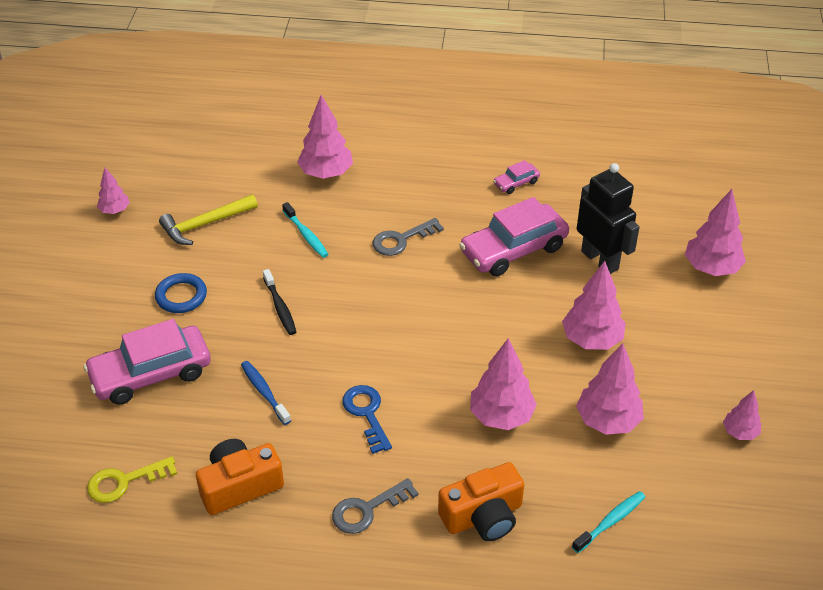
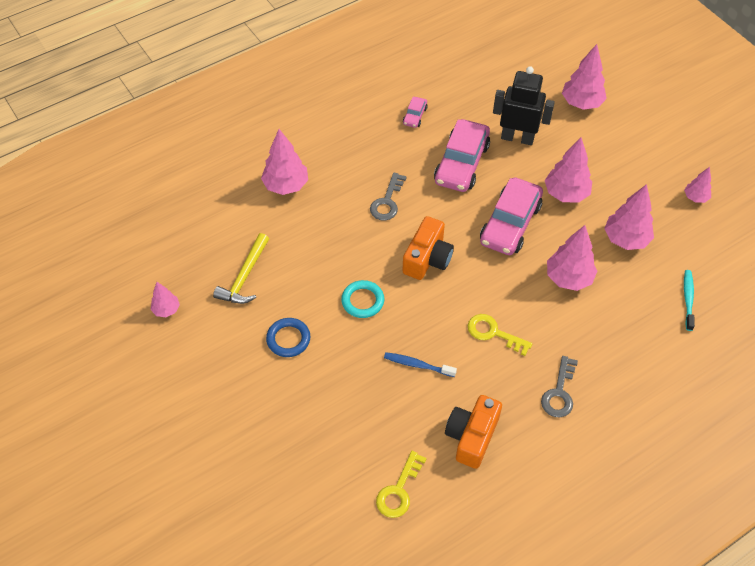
camera: 40 degrees left, 10 degrees up
(151, 374) = (331, 407): pink car -> pink car (510, 224)
(280, 307) = (362, 301): black toothbrush -> turquoise ring
(306, 235) = (323, 239): turquoise toothbrush -> none
(367, 414) = (493, 333): blue key -> yellow key
(483, 516) = (623, 347): orange camera -> orange camera (427, 258)

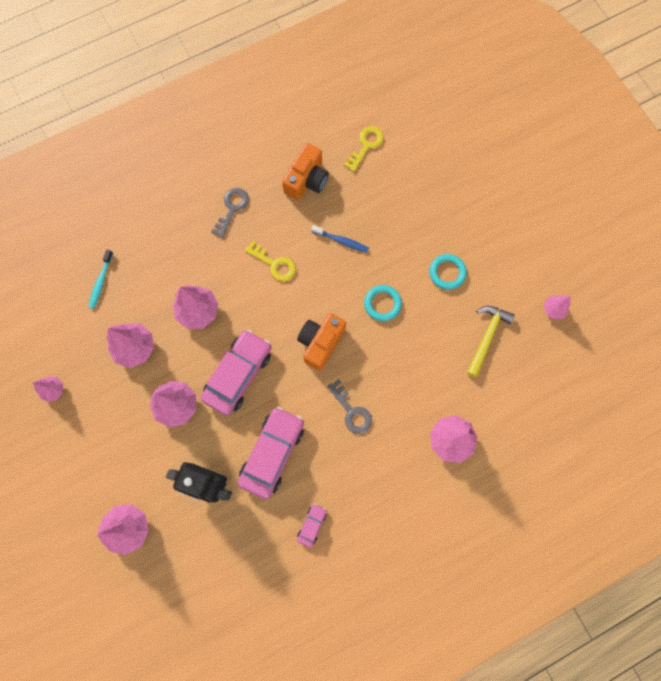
camera: 175 degrees left, 20 degrees up
(288, 339) = (447, 273): blue ring -> turquoise ring
(387, 201) = (351, 411): grey key -> grey key turned 120 degrees clockwise

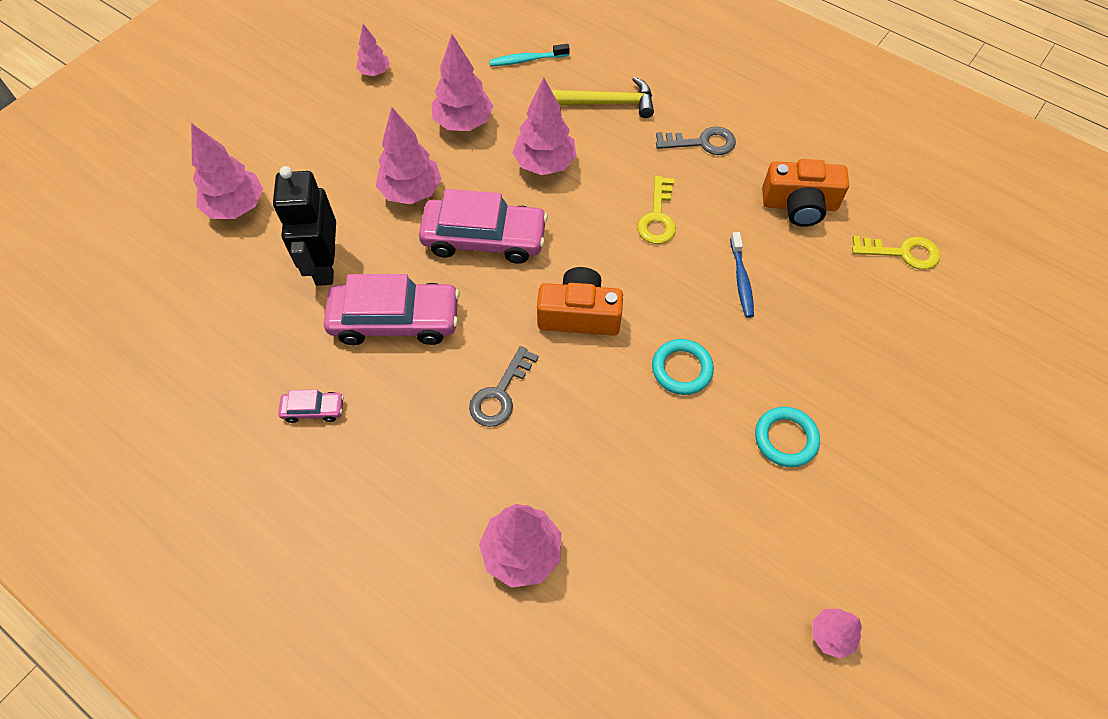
camera: 65 degrees right, 15 degrees down
(486, 337) = (718, 541): yellow hammer -> yellow hammer (609, 103)

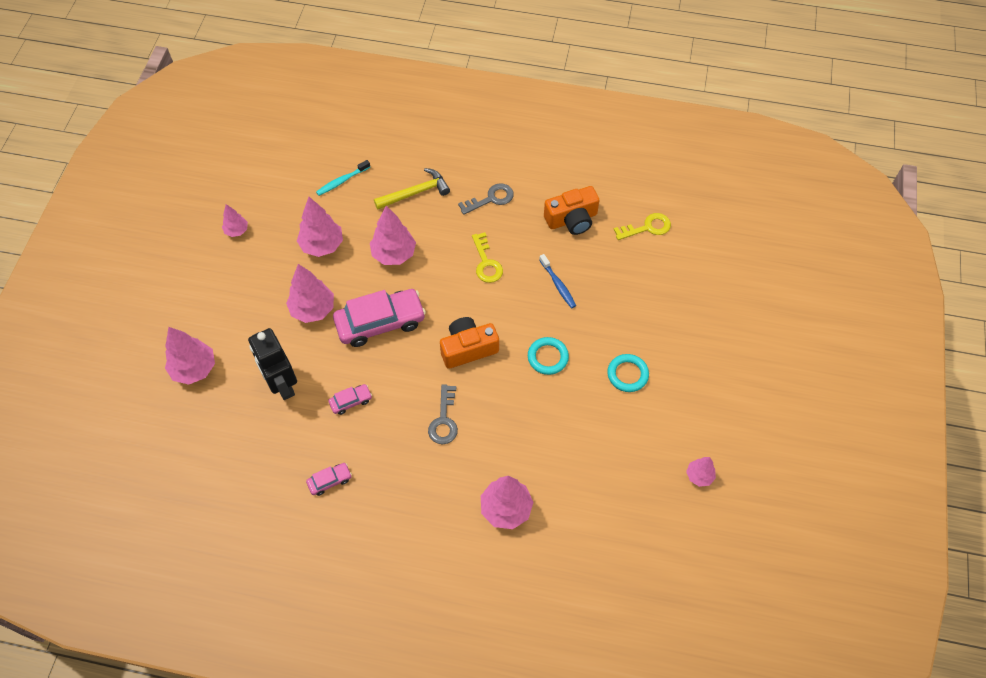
camera: 25 degrees left, 0 degrees up
(395, 320) = (351, 401): pink car -> pink car, size x0.46

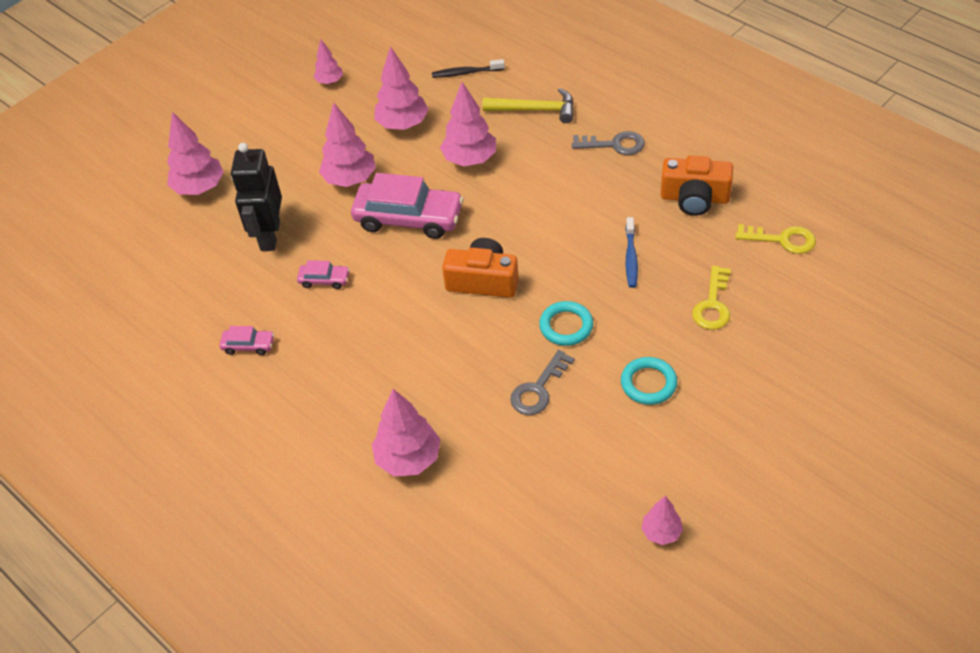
camera: 35 degrees right, 10 degrees down
(342, 181) = (466, 73): turquoise toothbrush -> black toothbrush
(444, 420) = (406, 339): grey key -> grey key (538, 389)
(486, 263) = (564, 205): yellow key -> yellow key (713, 304)

